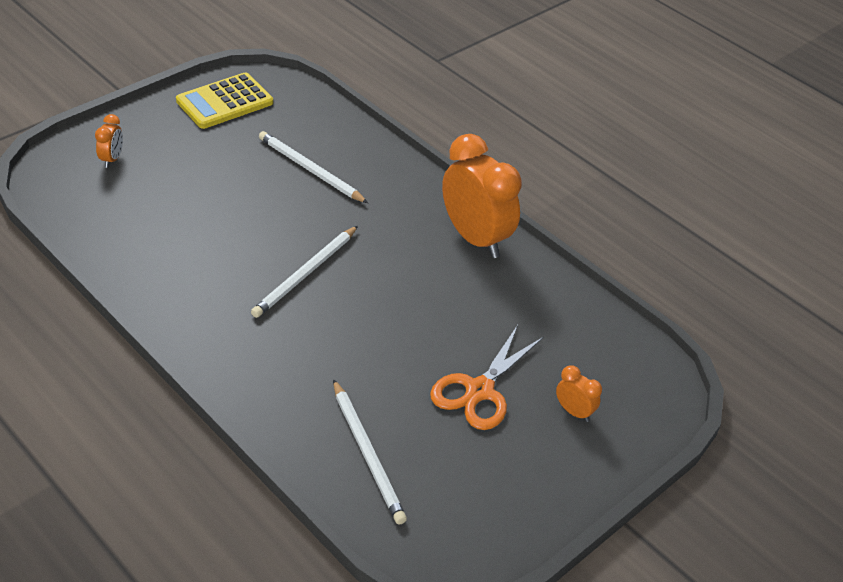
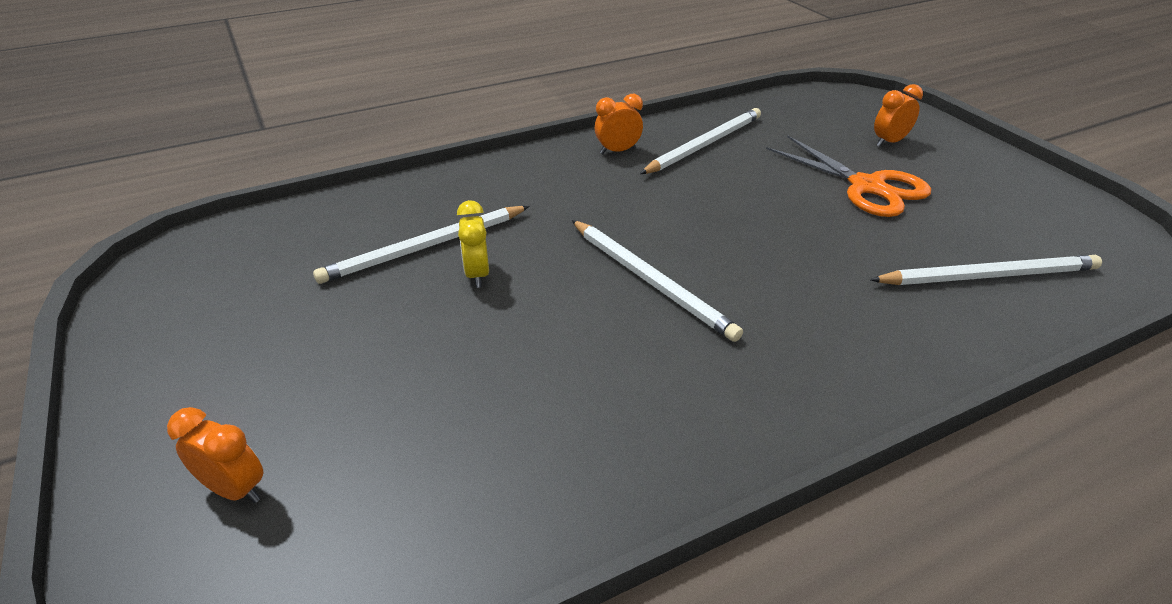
camera: 70 degrees left, 5 degrees down
(224, 102) = (187, 311): yellow calculator -> none
(289, 197) = (477, 274): none -> yellow clock
(475, 238) = (617, 151): orange clock -> orange clock, size x0.44
(510, 288) = (705, 144): none -> white pencil

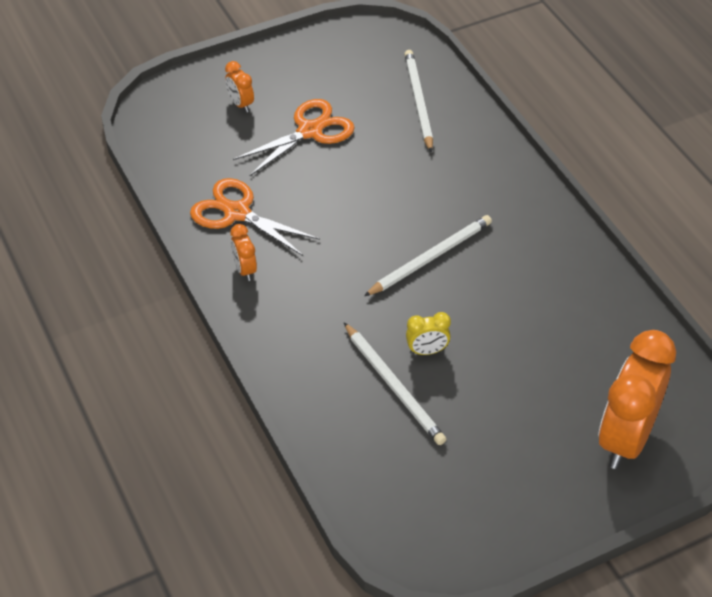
camera: 90 degrees left, 10 degrees up
(235, 489) = (626, 439): orange clock -> orange clock, size x2.27
(705, 144) = (237, 213): white pencil -> orange scissors

